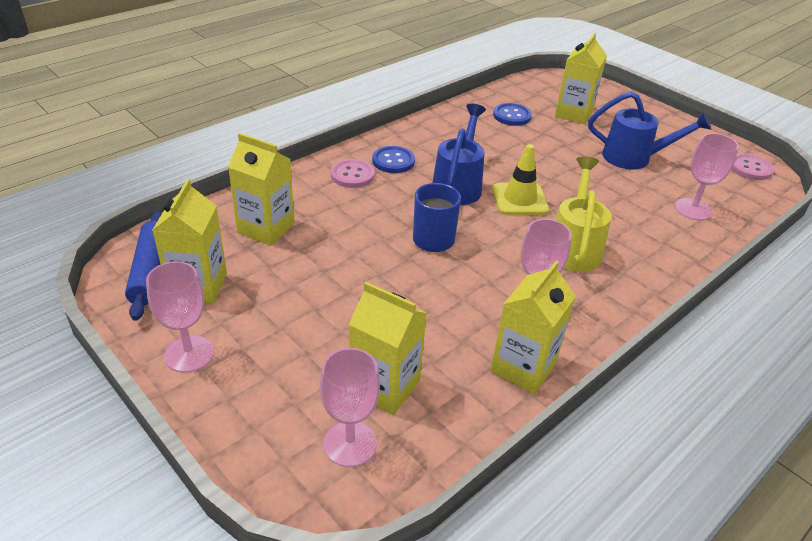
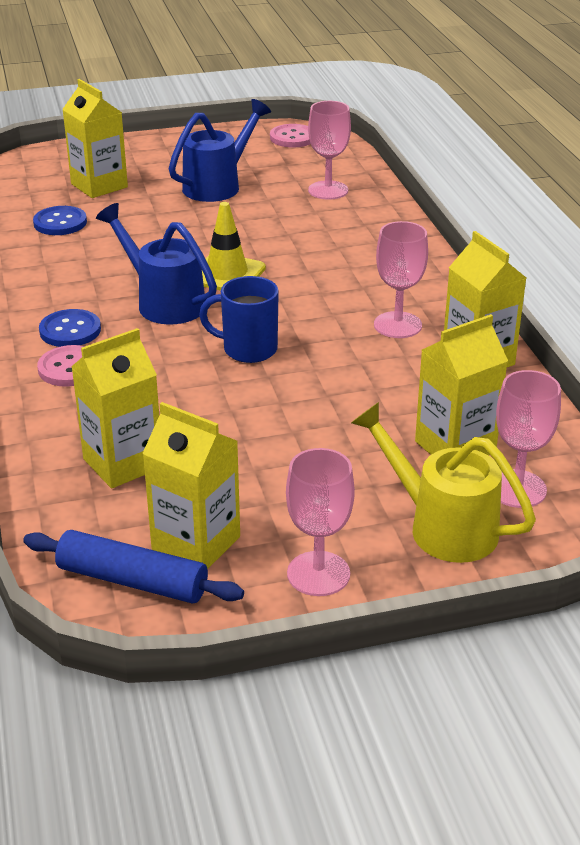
camera: 60 degrees left, 5 degrees down
(574, 247) = (331, 272): yellow watering can -> yellow watering can (442, 526)

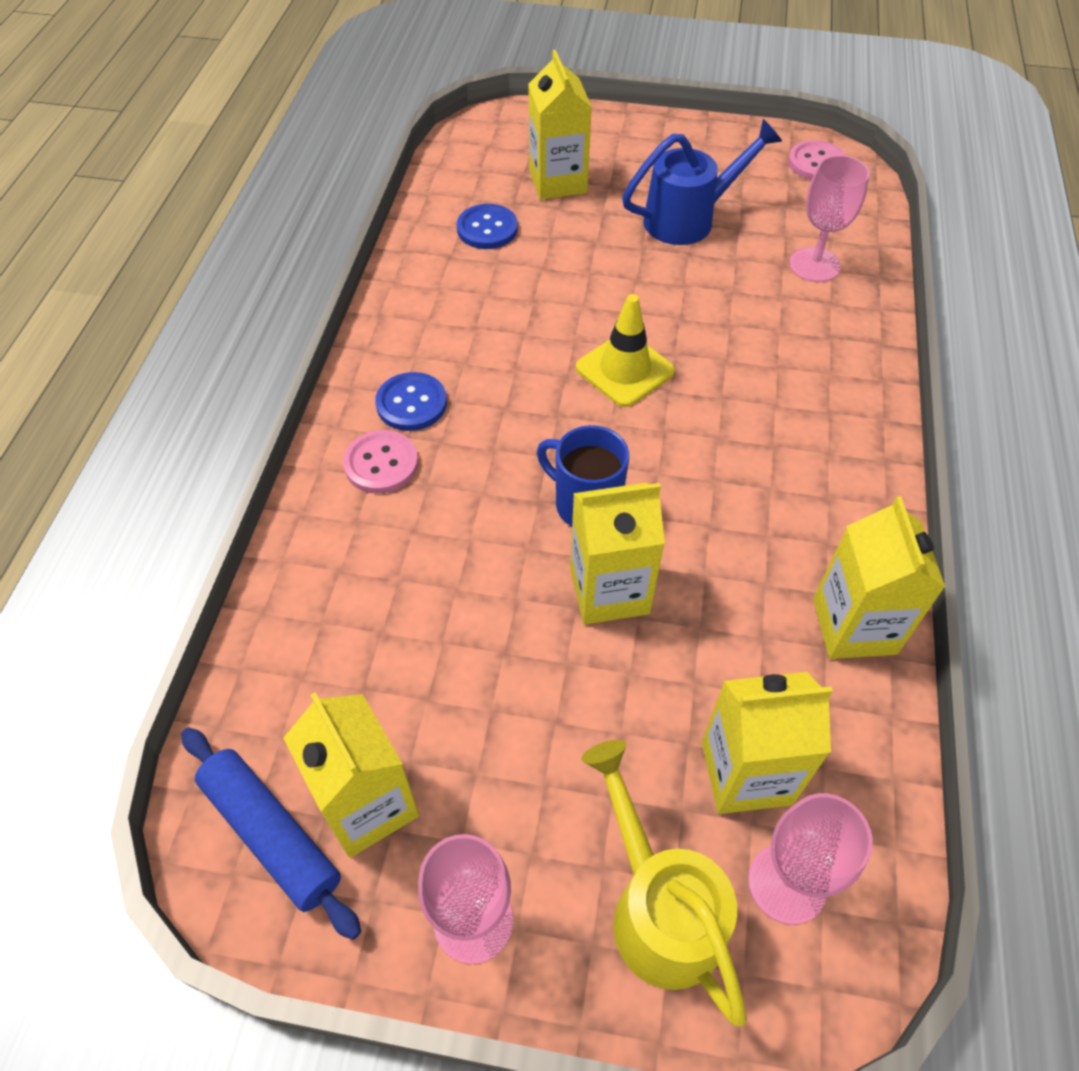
camera: 25 degrees right, 20 degrees up
(123, 463) = (358, 638): yellow carton -> yellow carton (609, 590)
(164, 302) = (532, 393): blue watering can -> none
(397, 325) = (783, 527): pink goblet -> none

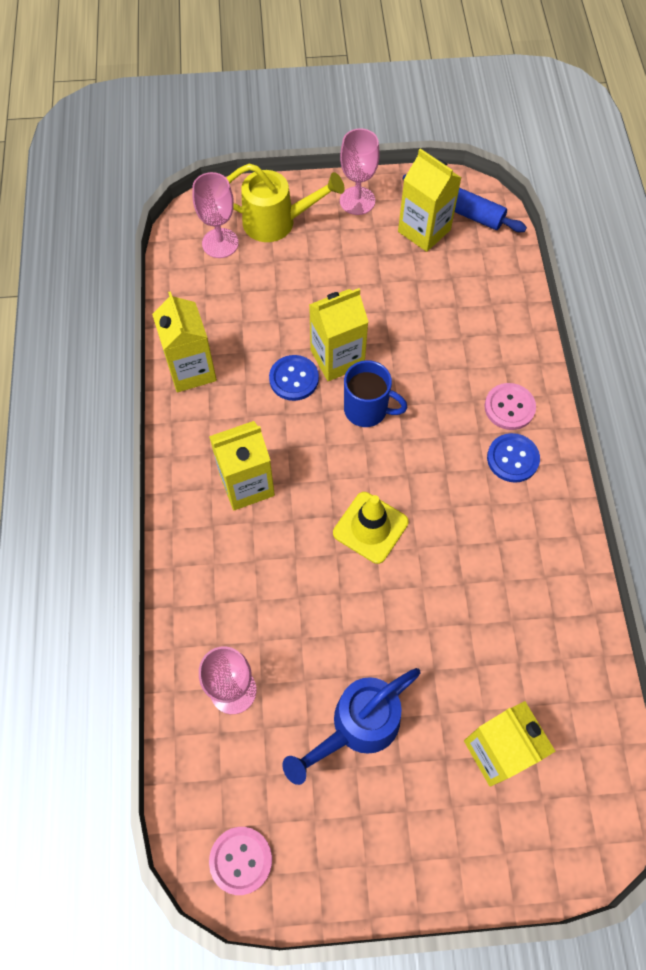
camera: 165 degrees right, 10 degrees up
(487, 229) = (536, 661): blue button -> blue button (294, 379)
(659, 908) = (277, 222): yellow watering can -> yellow watering can turned 45 degrees counterclockwise
(746, 772) = (244, 283): yellow carton -> yellow carton (246, 484)

